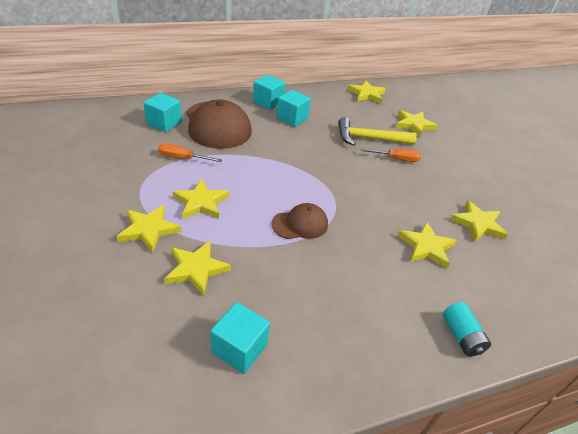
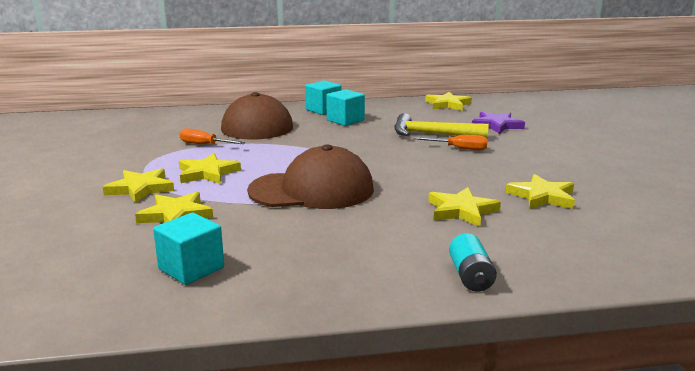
camera: 15 degrees right, 20 degrees down
(164, 123) = (198, 123): turquoise cube -> none
(300, 224) = (312, 190): brown cap -> brown cap, size x1.85
(414, 125) = (496, 125): yellow star -> purple star

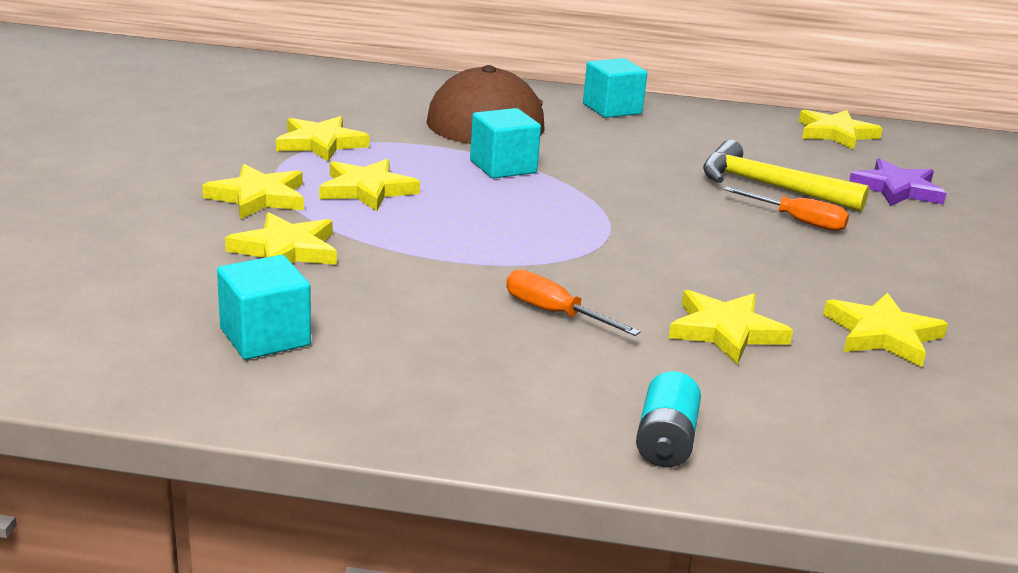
camera: 15 degrees right, 5 degrees up
(163, 153) = (321, 143): none -> yellow star
(204, 145) = (388, 140): orange screwdriver -> orange screwdriver (554, 313)
(312, 190) = (508, 248): brown cap -> none
(345, 120) = (636, 135): turquoise cube -> turquoise cube (503, 167)

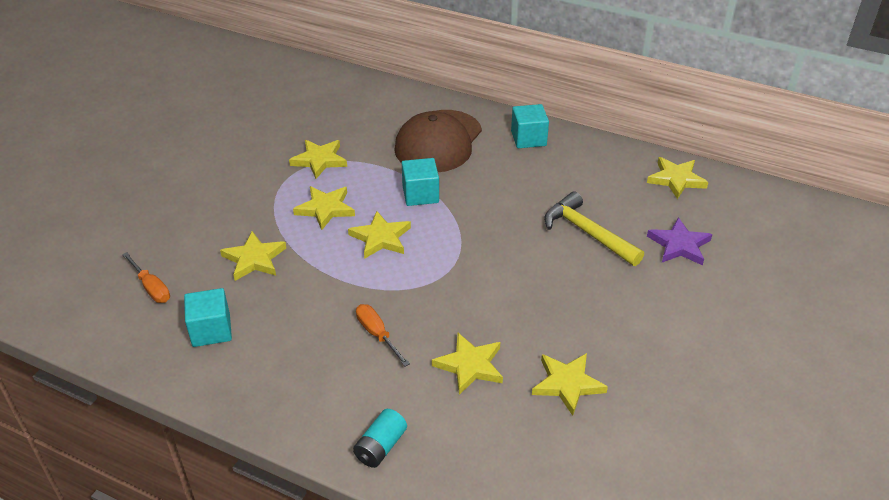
camera: 20 degrees right, 15 degrees up
(258, 197) = (260, 209): yellow star -> yellow star (380, 238)
(798, 221) = (584, 270): orange screwdriver -> orange screwdriver (151, 287)

